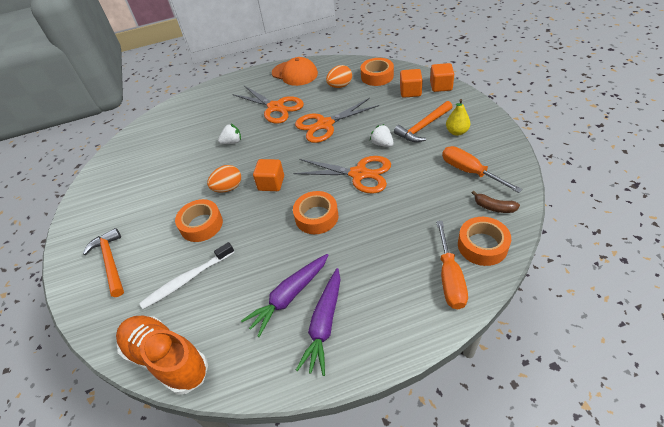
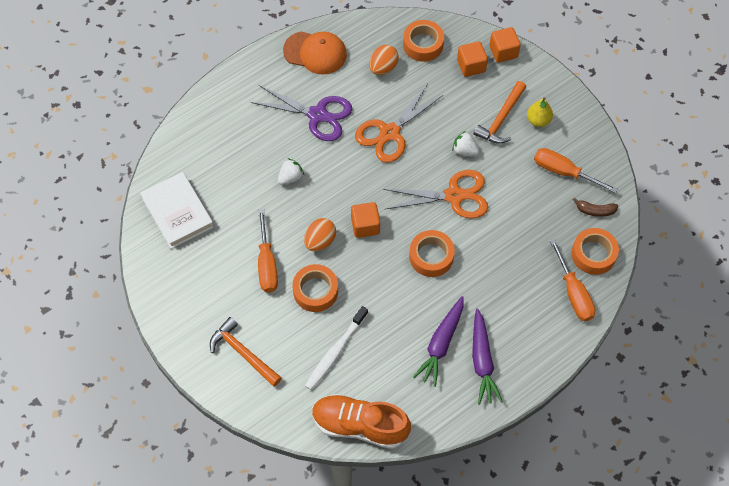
camera: 25 degrees left, 15 degrees up
(137, 151) = (177, 212): none -> white book
(176, 196) = (267, 263): none -> orange screwdriver
(275, 107) = (318, 115): orange scissors -> purple scissors

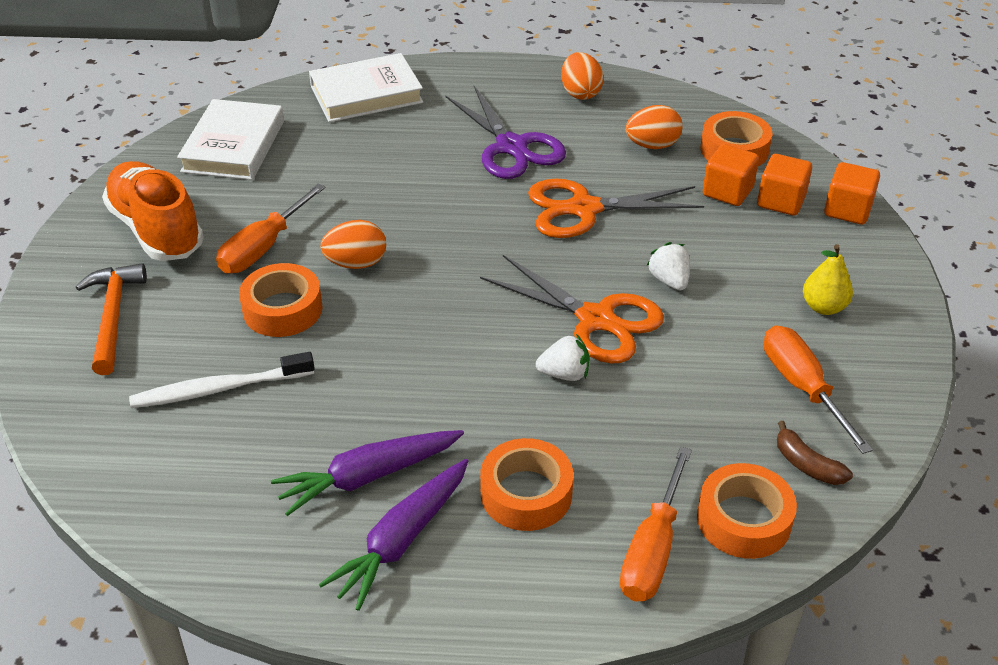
camera: 40 degrees right, 20 degrees down
(206, 128) = (366, 94): none -> white book
(290, 177) = (402, 184): white strawberry -> white strawberry (564, 374)
(315, 53) = (580, 93): orange cap -> orange egg
(360, 425) = (135, 496): orange shoe -> orange shoe (157, 230)
(365, 226) = (433, 281): orange cube -> orange cube (727, 191)
(431, 256) = (481, 366): orange tape -> orange tape (526, 493)
(501, 119) = (765, 276): orange hammer -> none

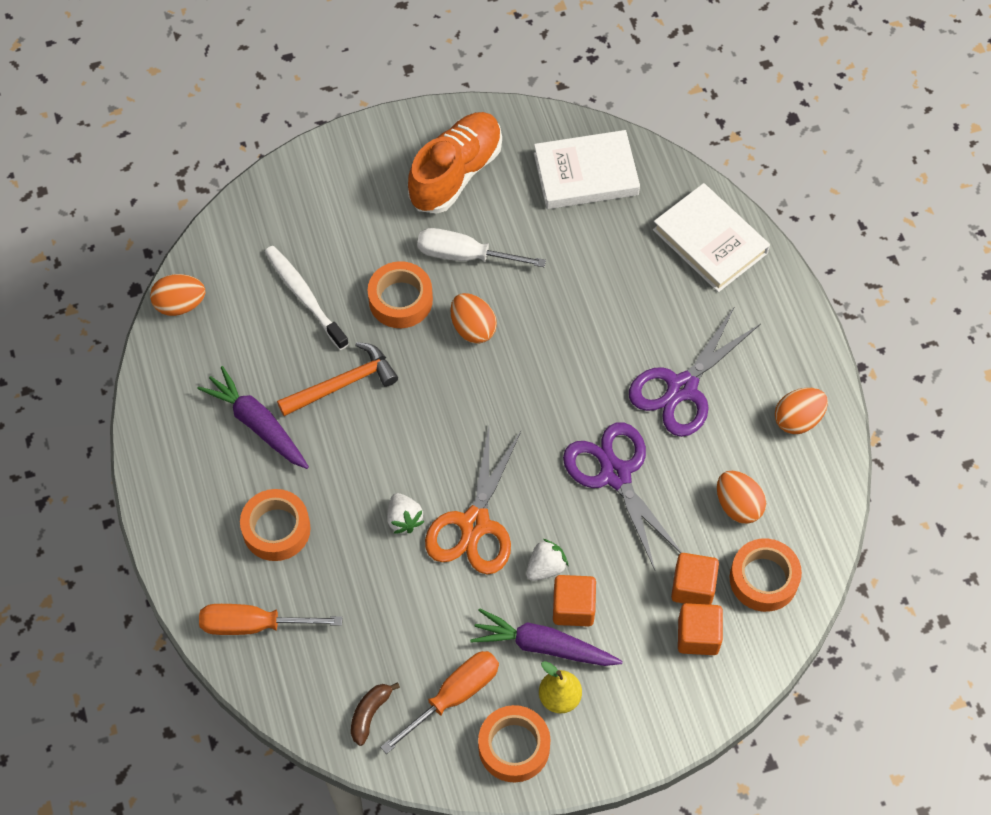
camera: 70 degrees right, 20 degrees up
(113, 316) = (350, 194): orange hammer -> orange hammer (343, 384)
(141, 515) = (180, 304): none -> orange egg
(264, 247) = (465, 255): orange screwdriver -> white screwdriver
(401, 540) = (210, 465): purple carrot -> purple carrot (543, 646)
(584, 209) = (615, 474): orange scissors -> purple scissors
(743, 520) = (300, 679): orange tape -> orange tape (514, 747)
(847, 210) = (709, 697): orange cube -> orange cube (573, 608)

